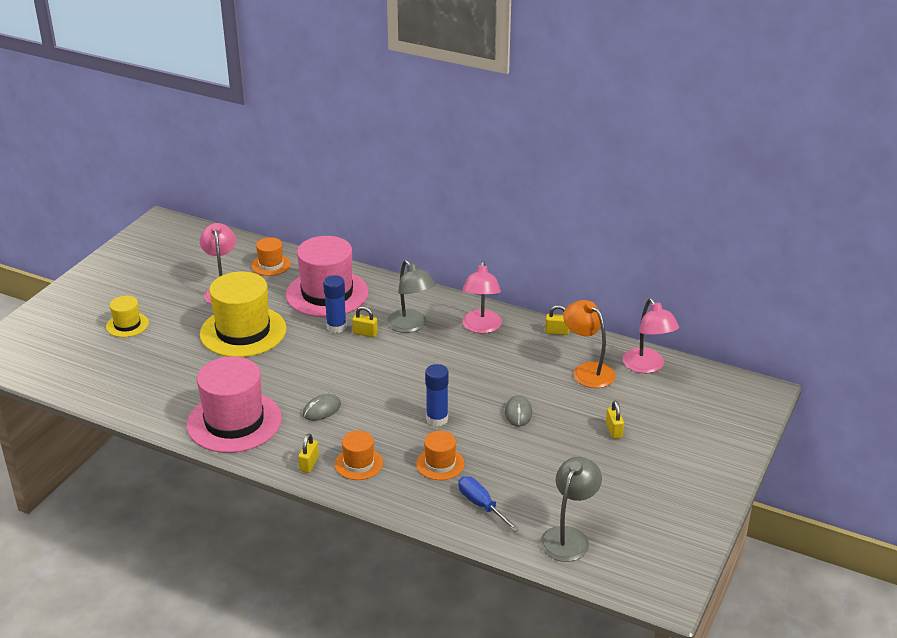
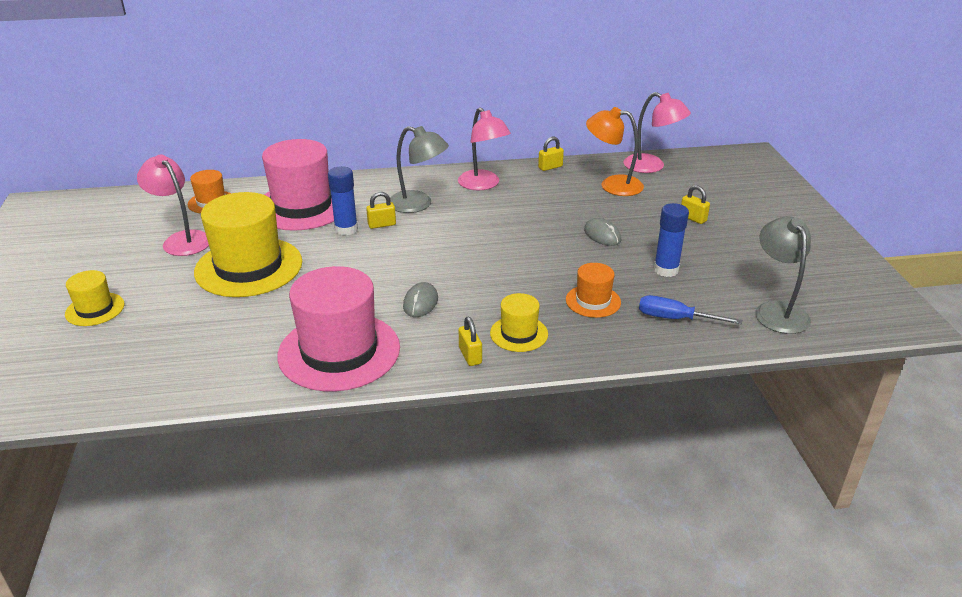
camera: 35 degrees left, 0 degrees up
(358, 463) = (519, 334): orange hat -> yellow hat
(437, 419) = (540, 267): blue glue stick -> blue glue stick (666, 270)

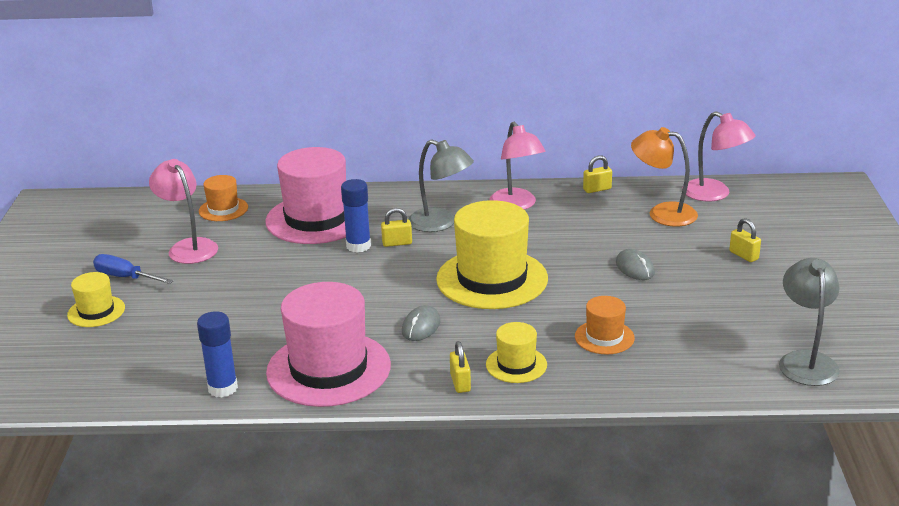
camera: 10 degrees right, 5 degrees down
(249, 267) = (252, 279): yellow hat -> yellow hat (492, 279)
(666, 270) = (695, 310): blue glue stick -> blue glue stick (223, 388)
(674, 318) = (688, 361): blue screwdriver -> blue screwdriver (125, 277)

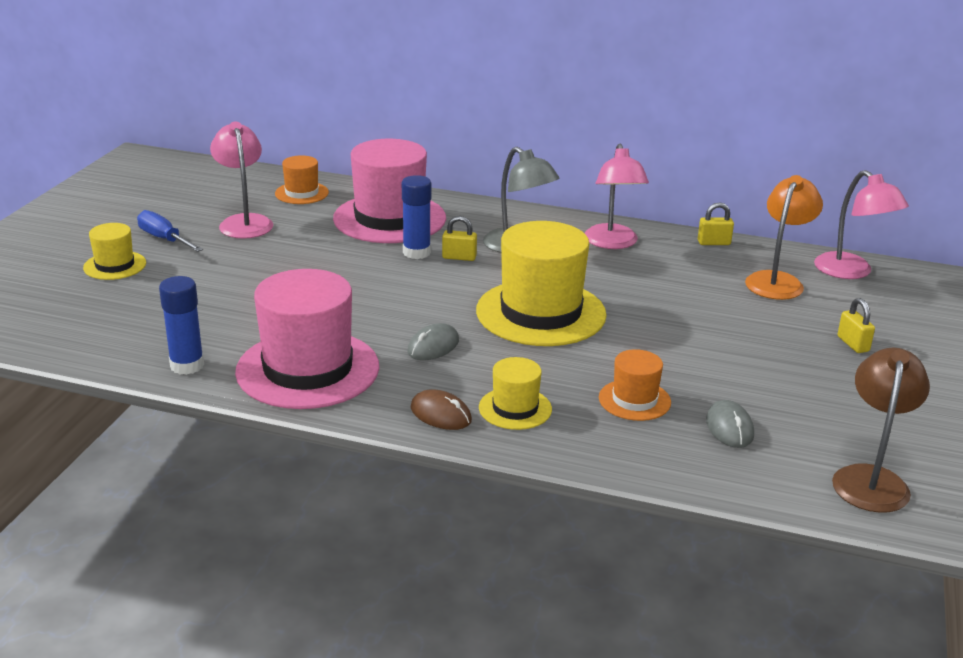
camera: 15 degrees right, 0 degrees up
(460, 383) = (440, 414): yellow padlock -> brown mouse
(634, 268) = (712, 332): grey mouse -> grey mouse (729, 428)
(662, 213) = (777, 281): orange lamp -> orange lamp turned 75 degrees clockwise
(805, 361) = (871, 479): grey lamp -> brown lamp

